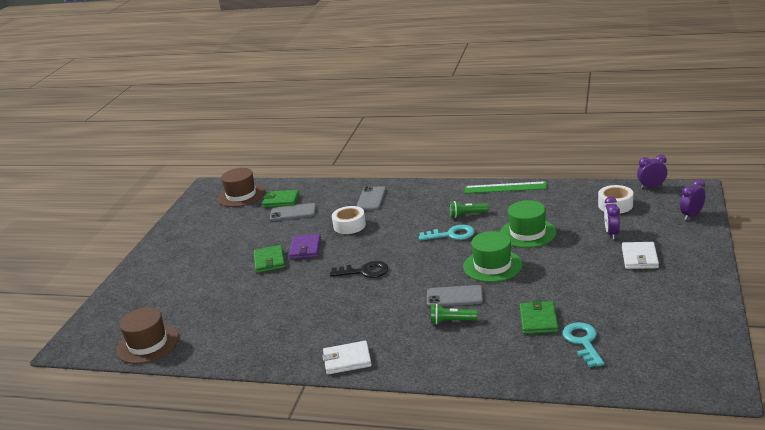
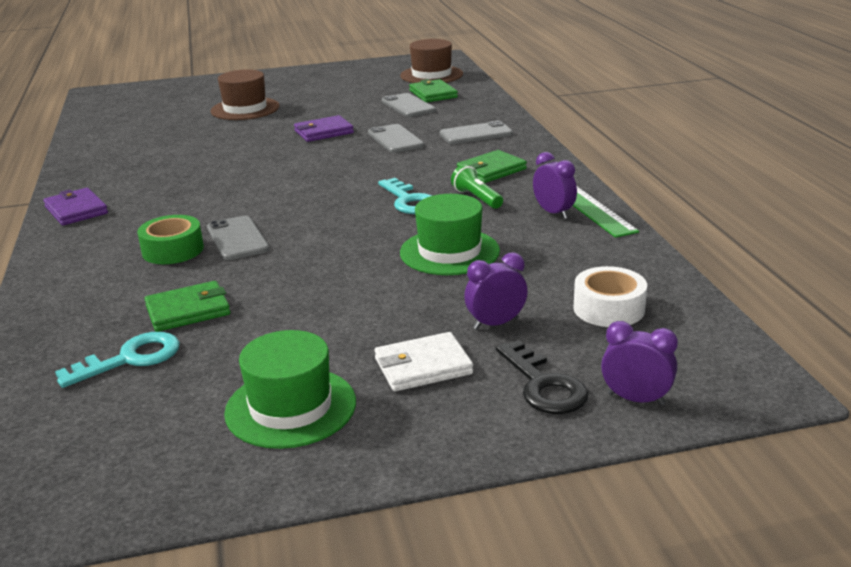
camera: 60 degrees right, 0 degrees up
(148, 344) = (104, 117): brown hat -> brown hat (245, 109)
(269, 261) = (286, 123): green wallet -> green wallet (491, 170)
(347, 360) = (76, 210): white wallet -> purple wallet
(349, 225) = (395, 139): white tape -> grey phone
(364, 271) = (282, 173): black key -> black key (543, 385)
(451, 321) = (173, 250): green flashlight -> green tape
(492, 266) = (334, 246): green hat -> green hat (291, 407)
(651, 187) = (721, 333): purple clock -> purple clock (553, 213)

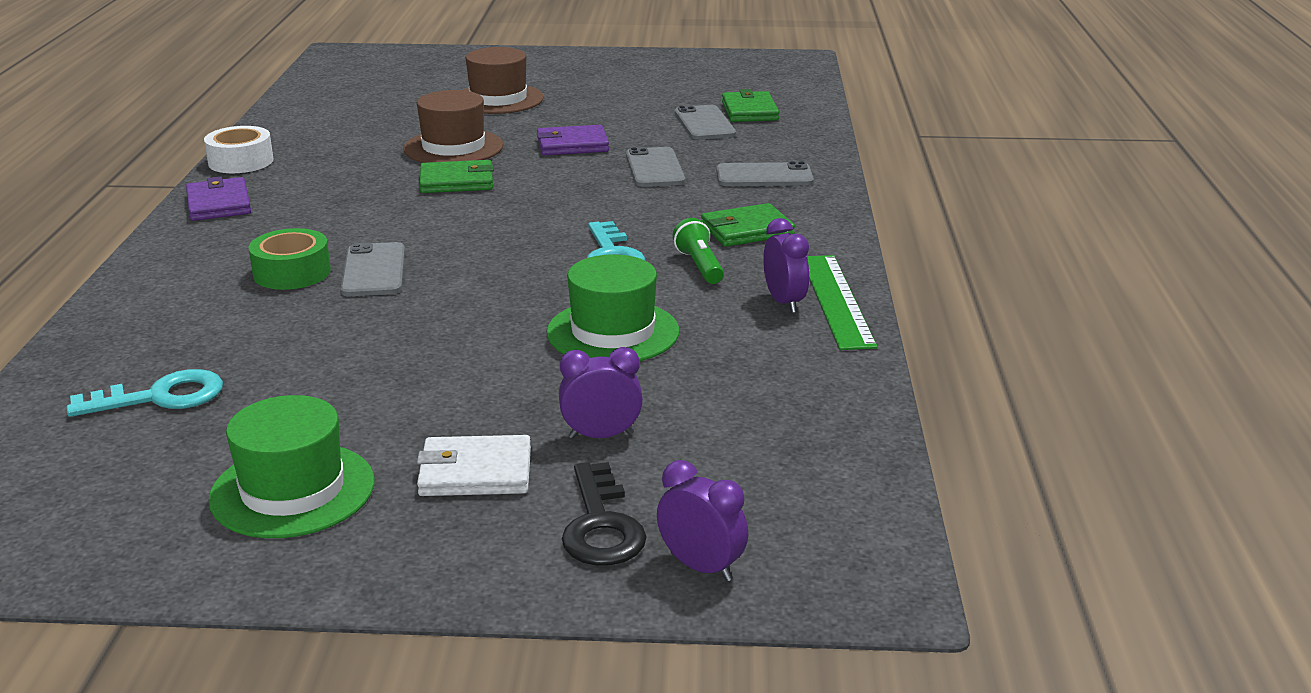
camera: 15 degrees right, 0 degrees up
(188, 310) = (259, 351): green wallet -> green wallet (456, 181)
(431, 75) = (767, 83): brown hat -> brown hat (453, 147)
(609, 308) = (757, 444): white tape -> white tape (241, 161)

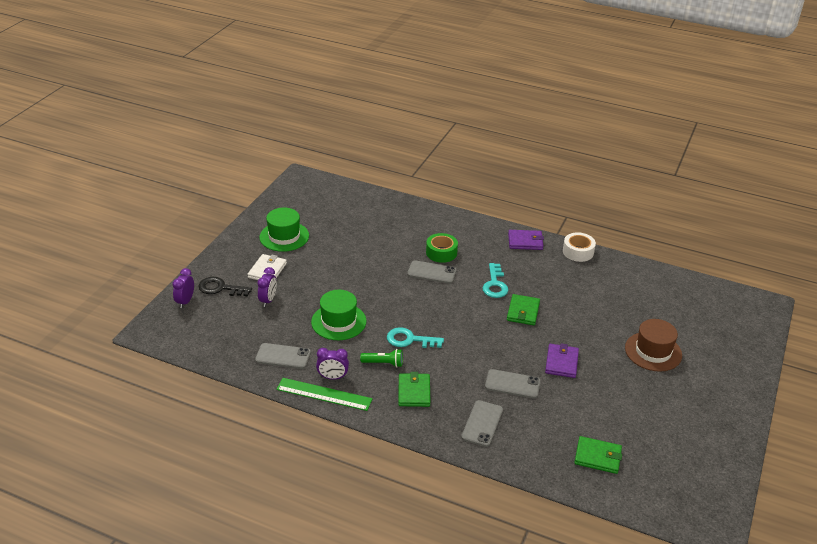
camera: 110 degrees right, 10 degrees up
(161, 397) = (358, 218): turquoise key -> turquoise key (495, 284)
(453, 147) = (573, 319): brown hat -> none
(701, 567) = (185, 301): purple clock -> purple clock turned 135 degrees clockwise
(704, 123) = (579, 427): grey phone -> grey phone (283, 356)

